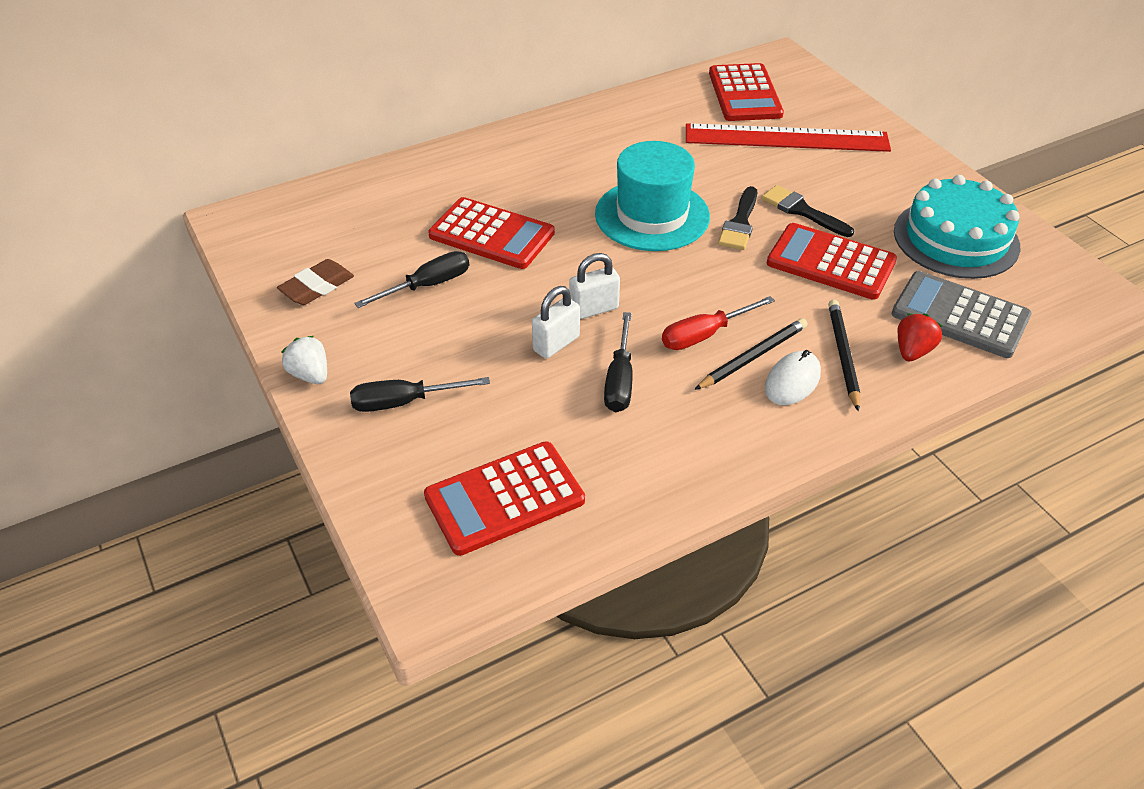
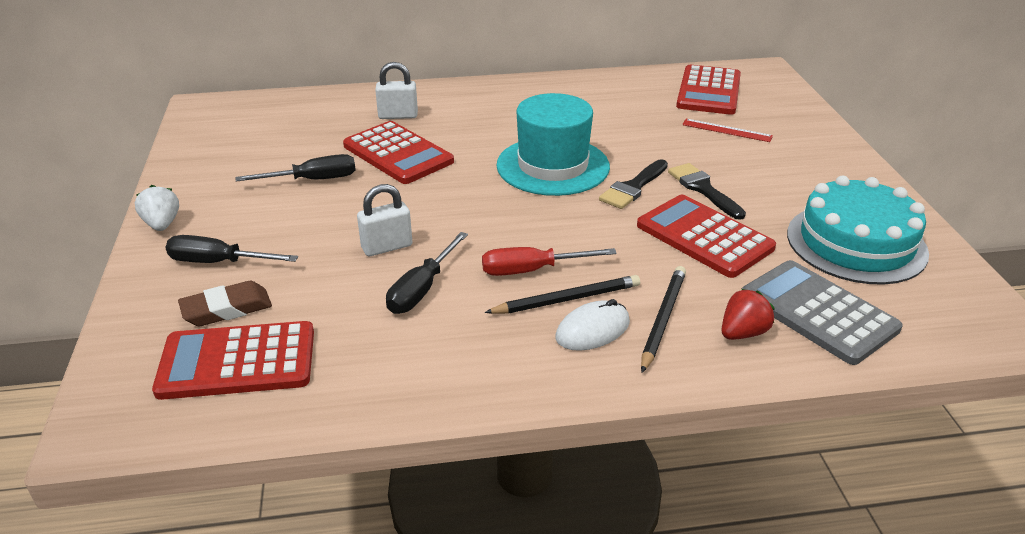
camera: 20 degrees right, 10 degrees down
(317, 287) = (224, 163): brown eraser -> brown eraser (227, 309)
(594, 309) = (442, 227): white padlock -> white padlock (398, 116)
(786, 138) = (727, 130): red ruler -> red ruler, size x0.44

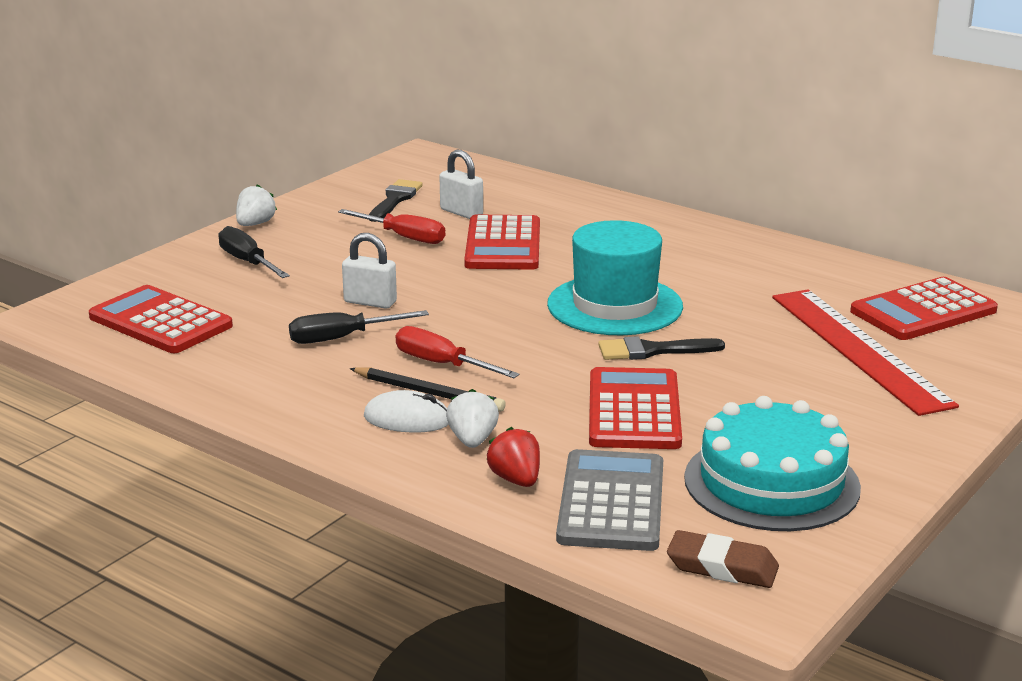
camera: 45 degrees right, 10 degrees down
(227, 309) = (205, 291): brown eraser -> brown eraser (722, 567)
(313, 180) = (404, 237): black screwdriver -> red screwdriver
(398, 116) = (560, 217): white padlock -> white padlock (461, 212)
(663, 319) = (472, 440): black pencil -> white strawberry
(703, 189) = (717, 380): black brush -> black brush (395, 200)
(727, 130) = (858, 349): red ruler -> red ruler, size x2.30
(743, 333) = (516, 479): red strawberry -> red strawberry turned 120 degrees counterclockwise

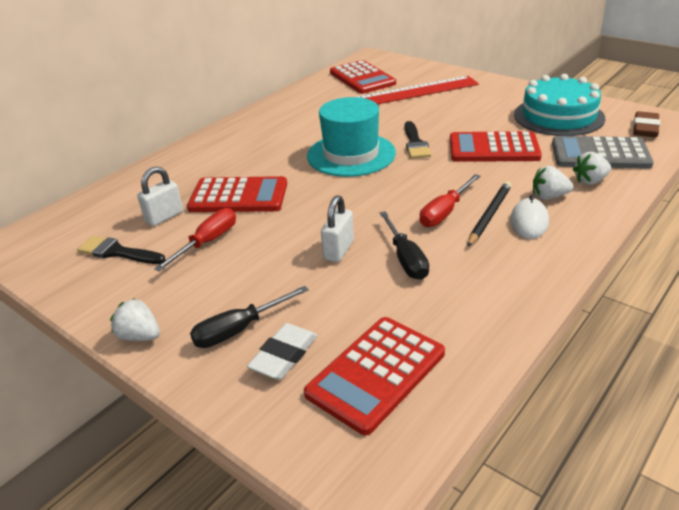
camera: 85 degrees left, 10 degrees up
(203, 282) = (284, 355): none -> white eraser
(516, 479) = (590, 181): red strawberry -> white strawberry

